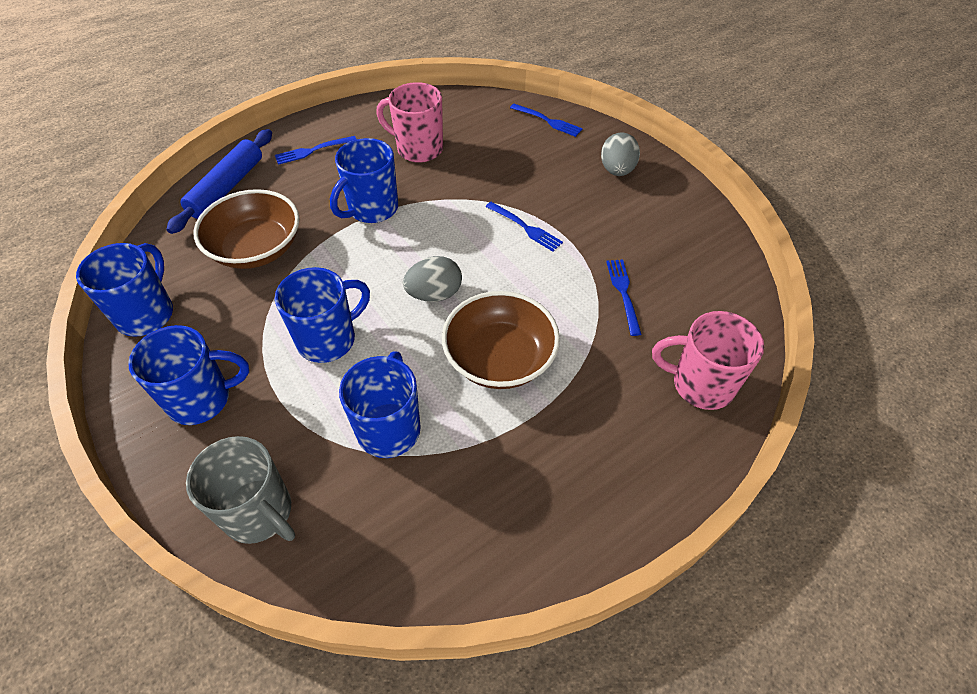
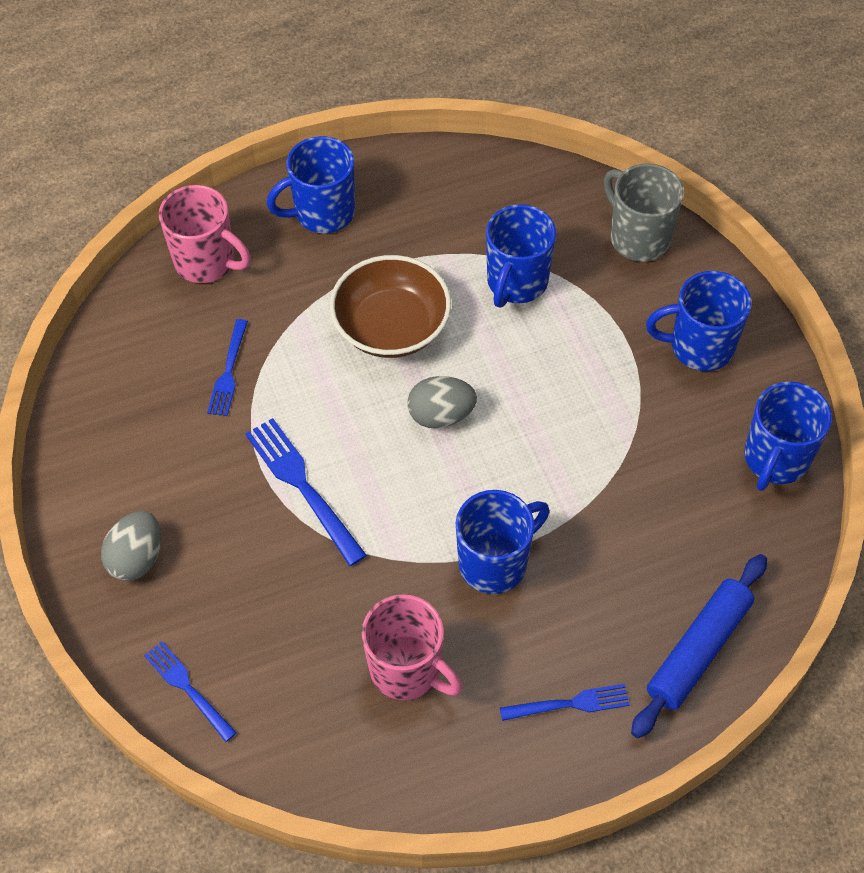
camera: 165 degrees left, 5 degrees up
(256, 248) = (651, 528): brown bowl -> none
(328, 339) = (568, 384): blue mug -> blue mug (323, 213)
(525, 227) = (303, 487): blue fork -> blue fork, size x1.57

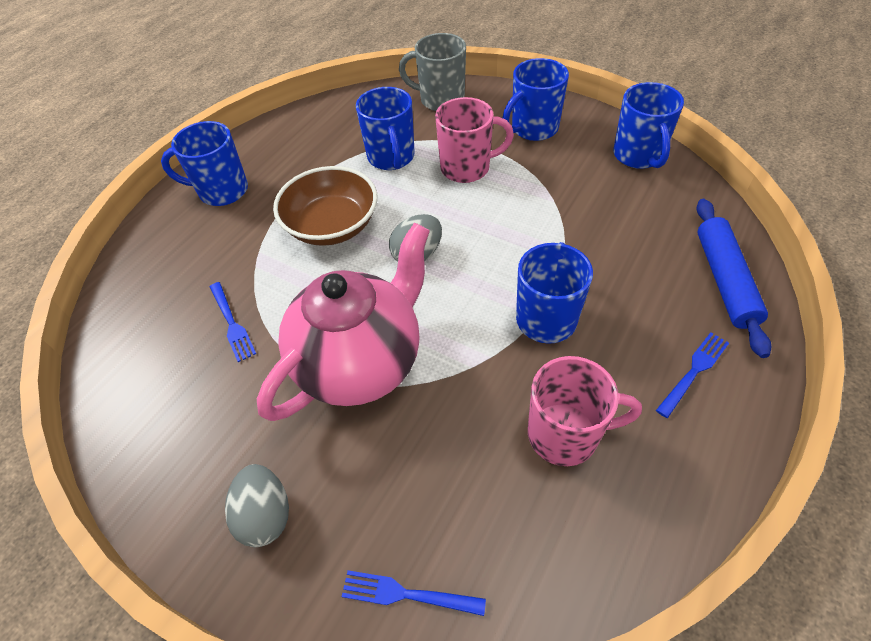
camera: 35 degrees left, 5 degrees down
(206, 262) = (154, 265): pink mug -> pink mug (467, 168)
(303, 487) = (361, 362): blue fork -> pink teapot
(323, 213) = (222, 191): blue mug -> blue mug turned 60 degrees clockwise

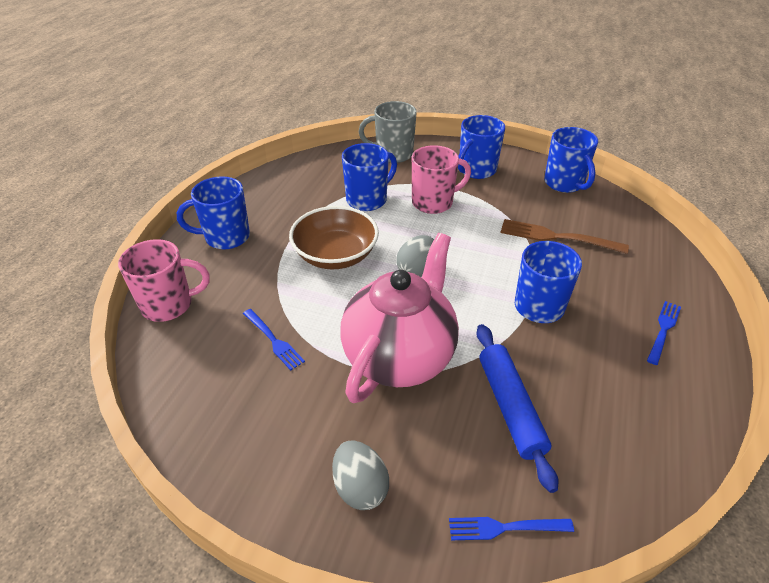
camera: 15 degrees left, 10 degrees down
(391, 157) = (367, 200): blue mug -> blue mug turned 105 degrees counterclockwise
(565, 434) = (585, 388): pink mug -> pink mug (169, 305)
(602, 229) = (557, 237): none -> brown fork
(724, 280) = (661, 264): blue rolling pin -> blue rolling pin (510, 407)

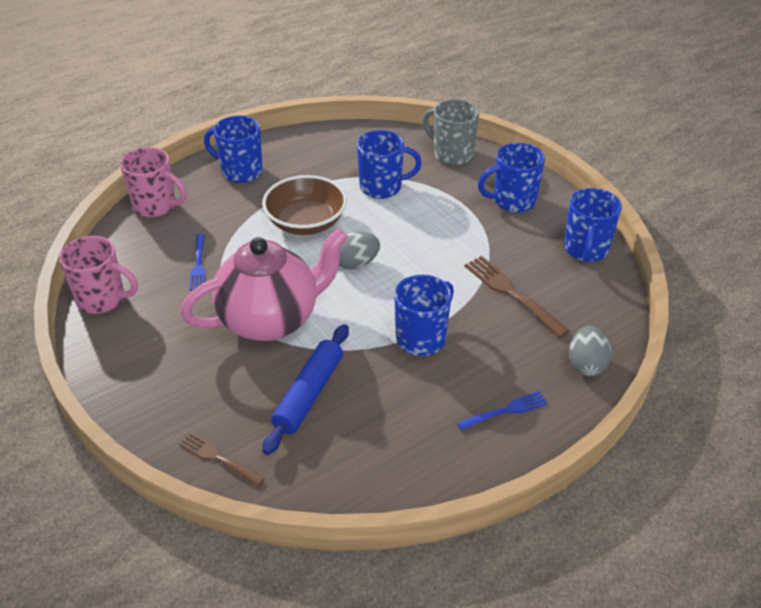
camera: 35 degrees right, 0 degrees up
(360, 487) = (157, 384): grey egg -> grey egg (586, 364)
(433, 202) = (436, 214): pink mug -> pink mug (102, 299)
(505, 528) = (218, 458): blue fork -> brown fork

